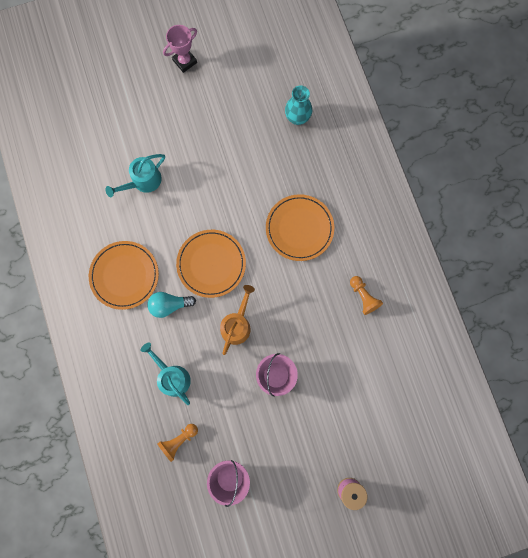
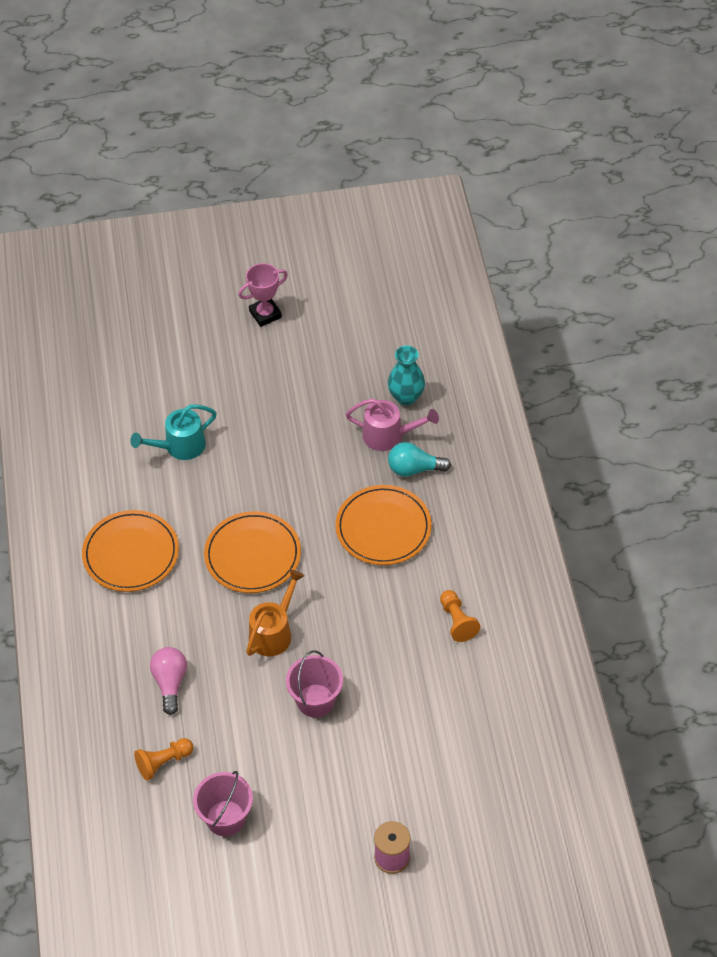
camera: 10 degrees right, 25 degrees down
(169, 305) = (185, 597): turquoise light bulb -> turquoise light bulb (414, 469)
(172, 376) = (170, 683): turquoise watering can -> pink light bulb
(290, 151) = (389, 435): none -> pink watering can

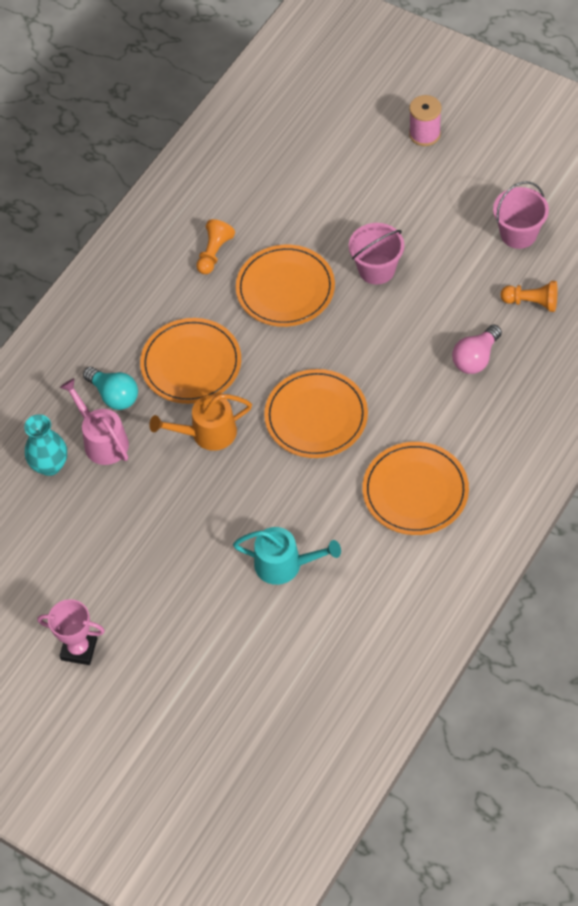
camera: 135 degrees left, 5 degrees up
(273, 632) = (359, 342): orange watering can -> orange watering can (207, 433)
(372, 633) = (285, 289): none -> orange plate

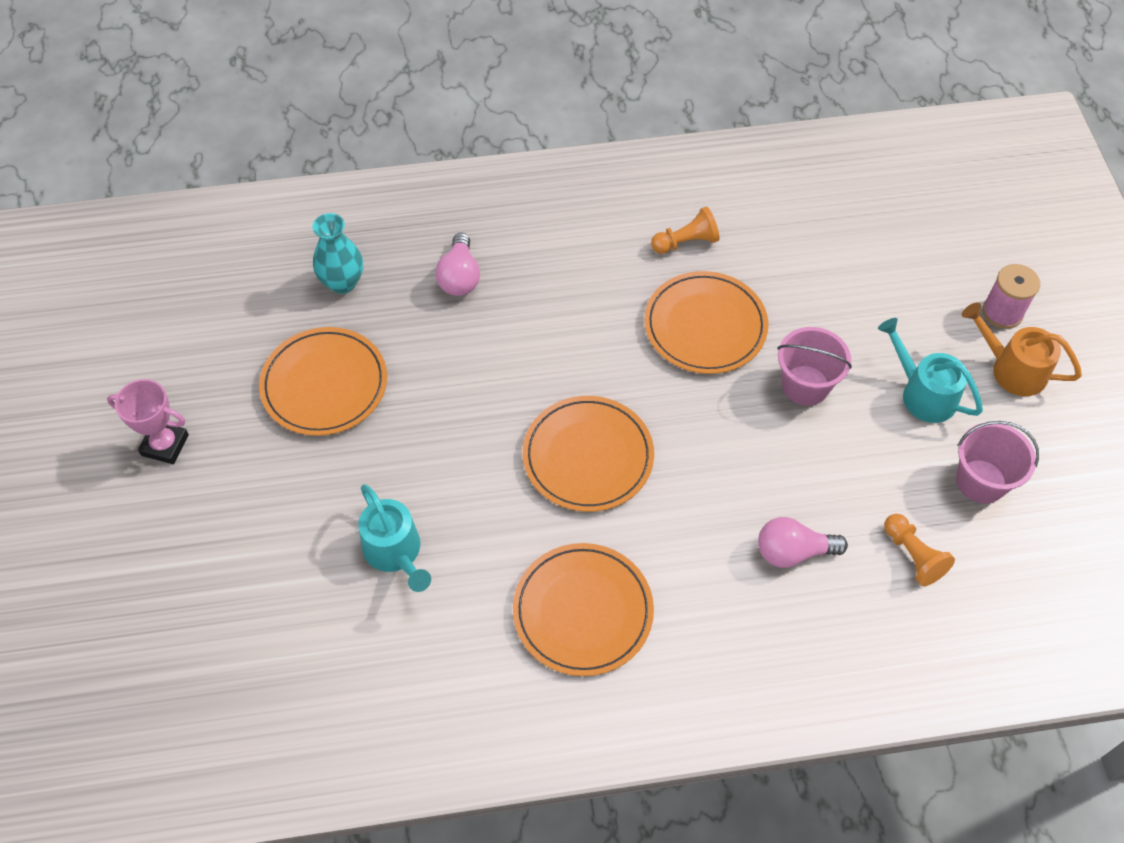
camera: 45 degrees right, 0 degrees up
(79, 649) = (165, 445): pink trophy -> pink trophy turned 45 degrees counterclockwise
(102, 440) = (403, 302): pink watering can -> none
(114, 395) = (459, 277): turquoise light bulb -> pink light bulb
(191, 364) = (549, 311): orange plate -> orange plate (324, 384)
(207, 433) = (485, 379): orange watering can -> orange watering can (1011, 369)
(438, 216) = (922, 393): none -> turquoise watering can

